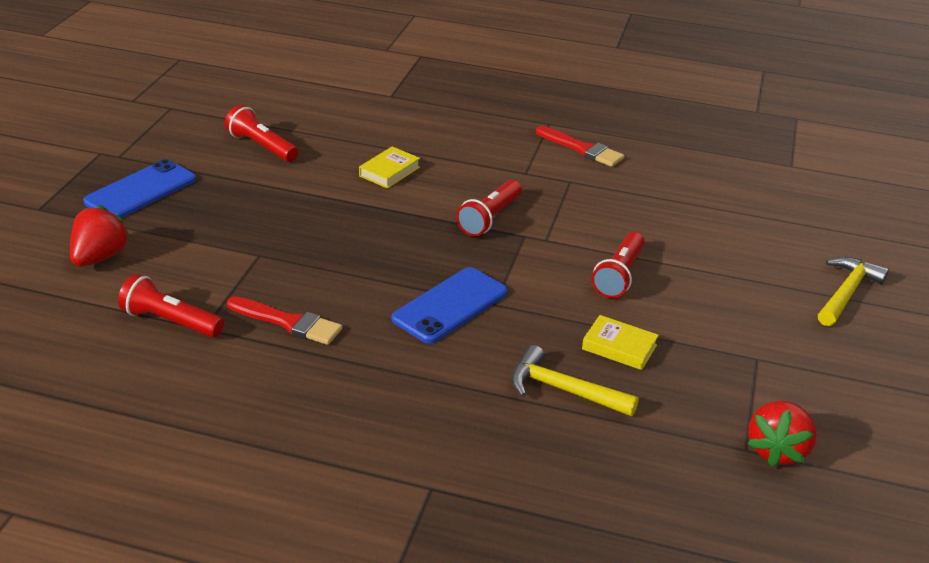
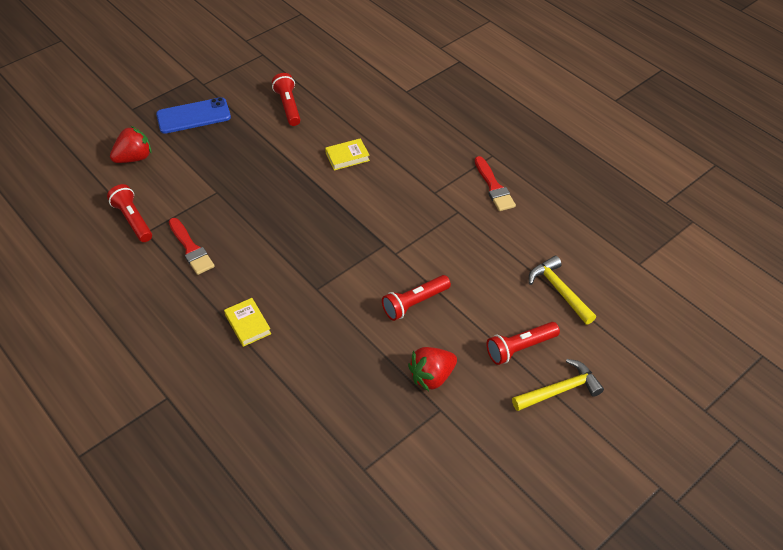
camera: 35 degrees right, 15 degrees up
(450, 305) = (289, 278): blue phone -> none
(490, 218) = (375, 221): red flashlight -> red flashlight (520, 348)
(563, 390) = (297, 371): yellow hammer -> yellow hammer (559, 290)
(619, 347) = (360, 357): yellow book -> yellow book (248, 324)
(777, 450) = (382, 481): red strawberry -> red strawberry (432, 376)

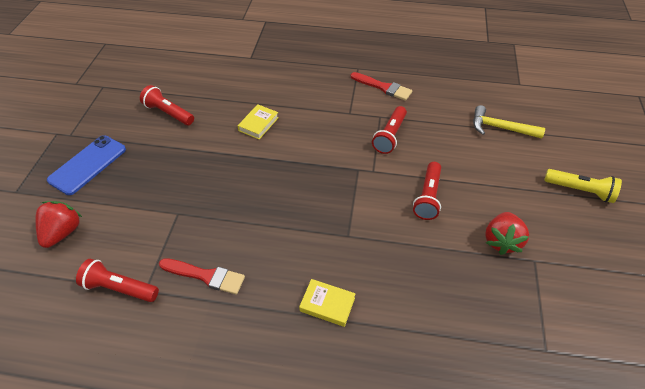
camera: 40 degrees left, 0 degrees up
(520, 348) = (525, 180): red flashlight -> red flashlight (390, 136)
(560, 390) = (580, 190): yellow hammer -> yellow flashlight

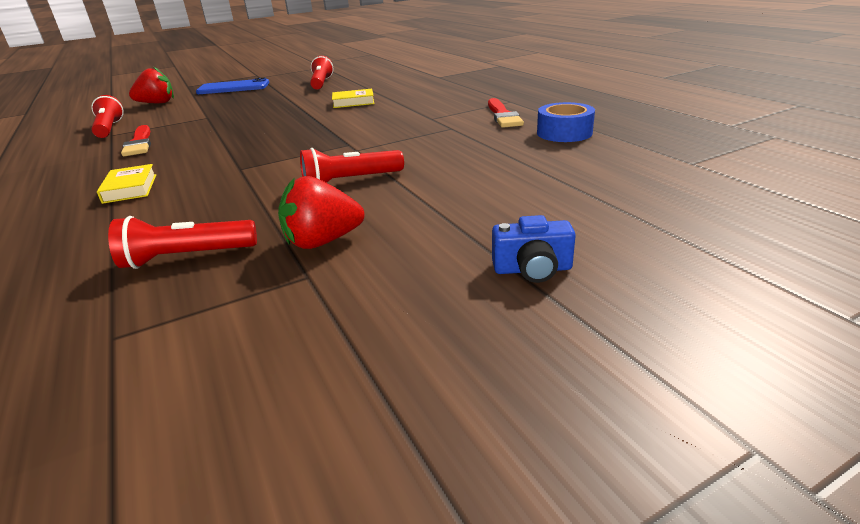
camera: 55 degrees right, 20 degrees down
(390, 136) = (426, 139): red flashlight -> red flashlight (187, 257)
(440, 88) = (564, 133): none -> blue tape
(500, 128) = (562, 179): yellow hammer -> none
(580, 190) = (532, 269): yellow flashlight -> blue camera

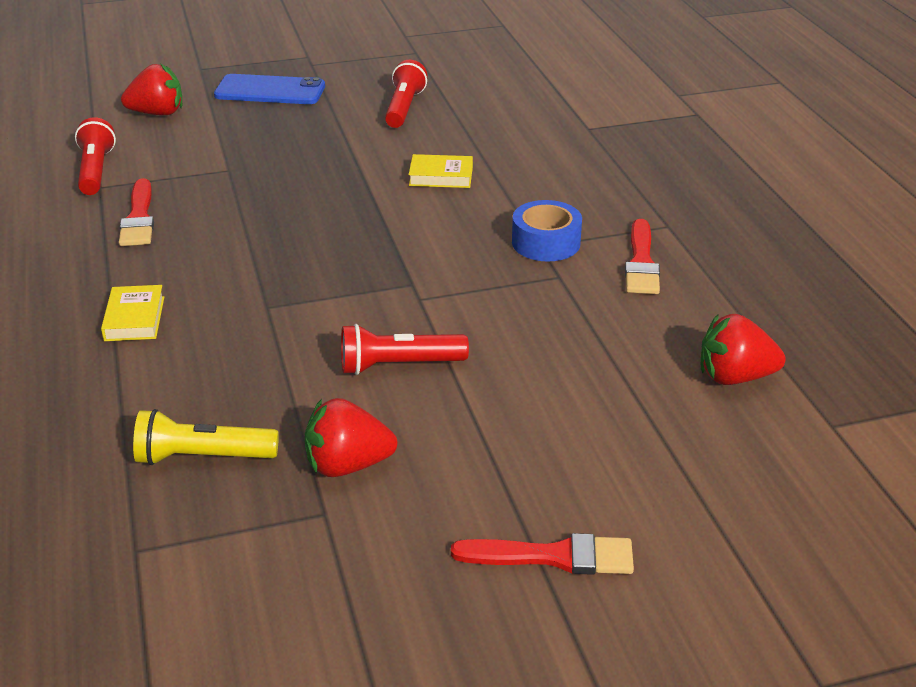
camera: 10 degrees right, 5 degrees up
(187, 257) = (203, 457): red flashlight -> yellow flashlight
(532, 269) = (553, 556): blue camera -> red brush
(564, 133) = (706, 324): blue tape -> blue tape (546, 242)
(603, 151) = (734, 377): none -> red strawberry

